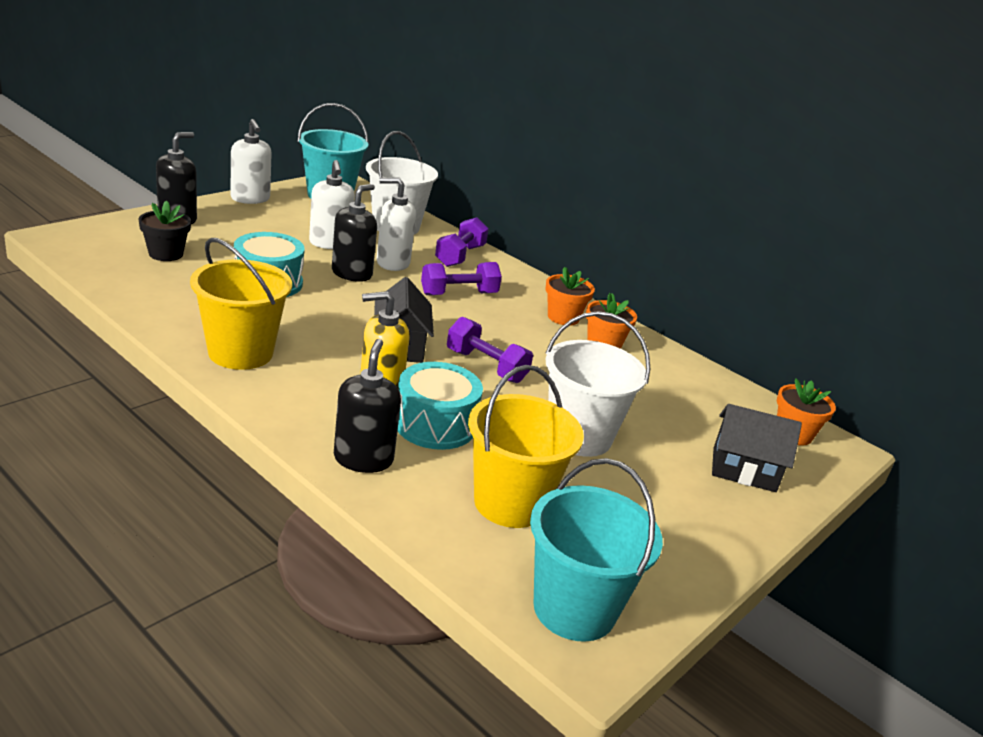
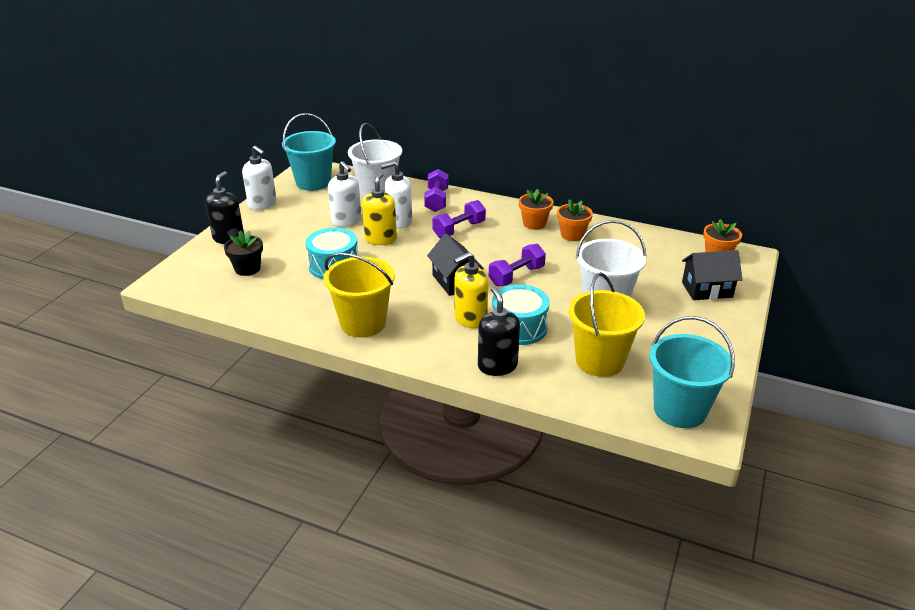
camera: 15 degrees left, 5 degrees up
(352, 273) = (380, 239): black soap dispenser -> yellow soap dispenser
(486, 366) = (516, 276): purple dumbbell -> purple dumbbell turned 60 degrees counterclockwise

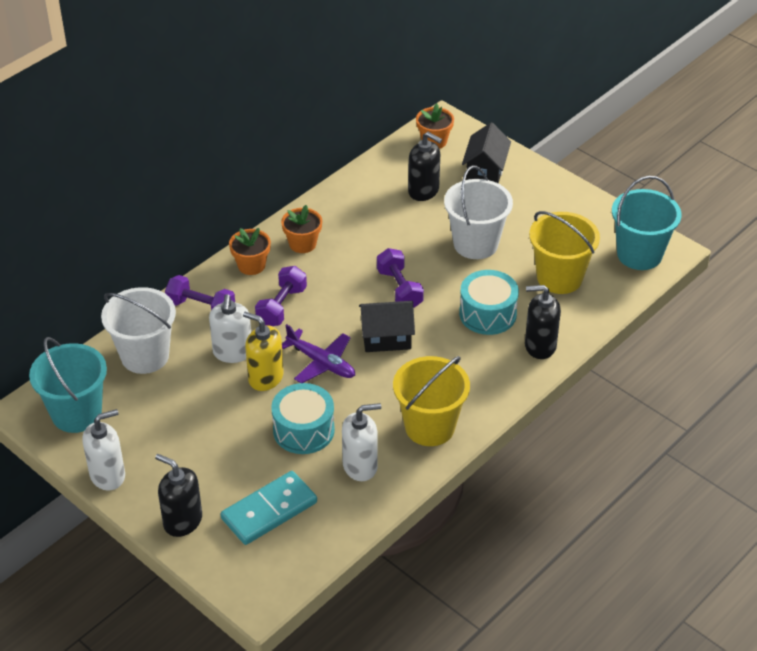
camera: 70 degrees left, 10 degrees up
(247, 269) = (269, 510): black flower pot -> turquoise domino
(346, 221) = (203, 400): white soap dispenser -> white soap dispenser (360, 466)
(409, 258) = (321, 362): none -> purple plane
(459, 230) = (281, 307): purple dumbbell -> purple dumbbell turned 45 degrees clockwise
(470, 319) = (458, 344): yellow soap dispenser -> none
(572, 235) = (342, 223): orange flower pot -> orange flower pot (251, 265)
(647, 263) = (424, 191): none -> black soap dispenser

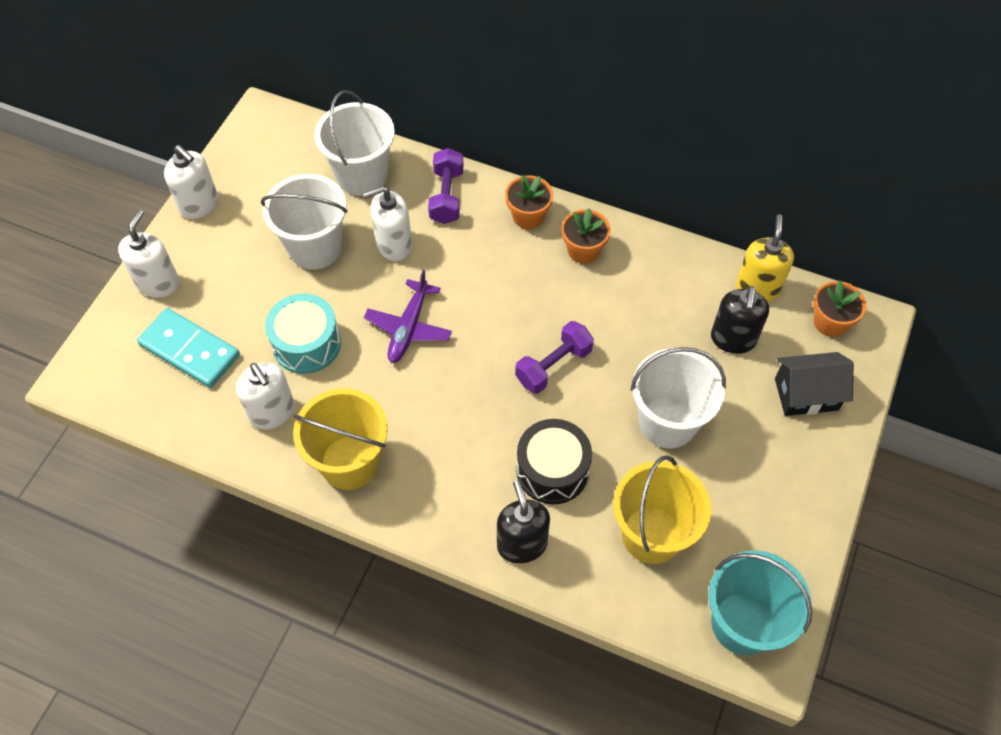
camera: 70 degrees right, 15 degrees up
(76, 414) = (268, 152): turquoise bucket -> none
(182, 521) = (158, 283): black soap dispenser -> white soap dispenser
(206, 404) = (315, 248): none -> white bucket
(265, 378) = (369, 285): yellow soap dispenser -> yellow soap dispenser (757, 288)
(281, 307) = (477, 264): purple dumbbell -> none
(386, 338) = (470, 377): black house -> none
(487, 314) = (552, 470): turquoise drum -> black drum

